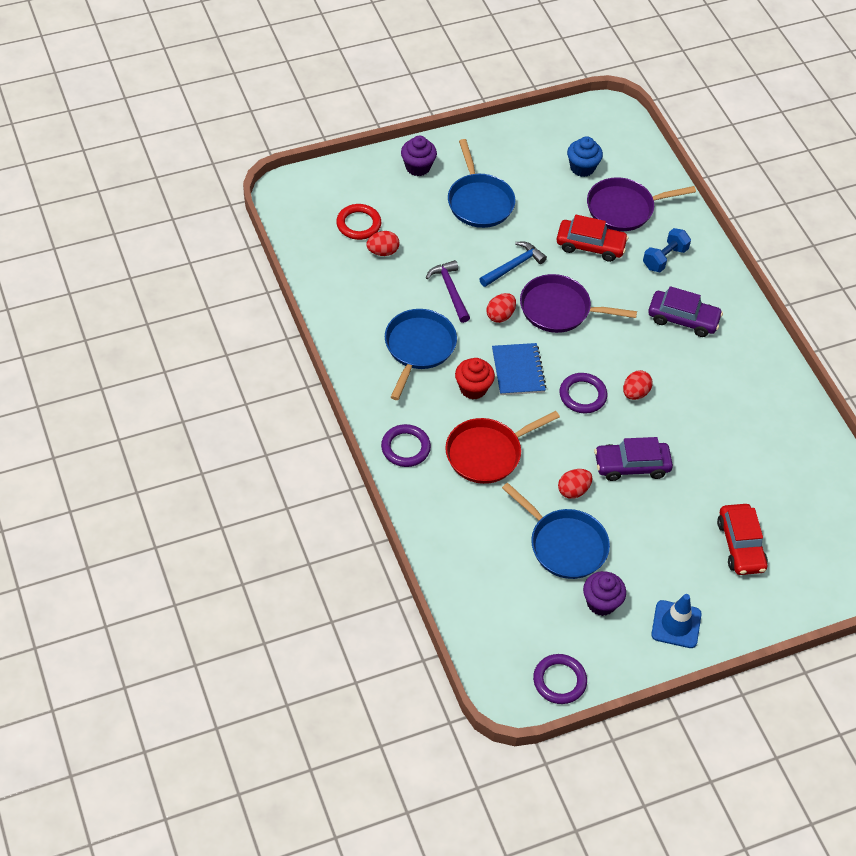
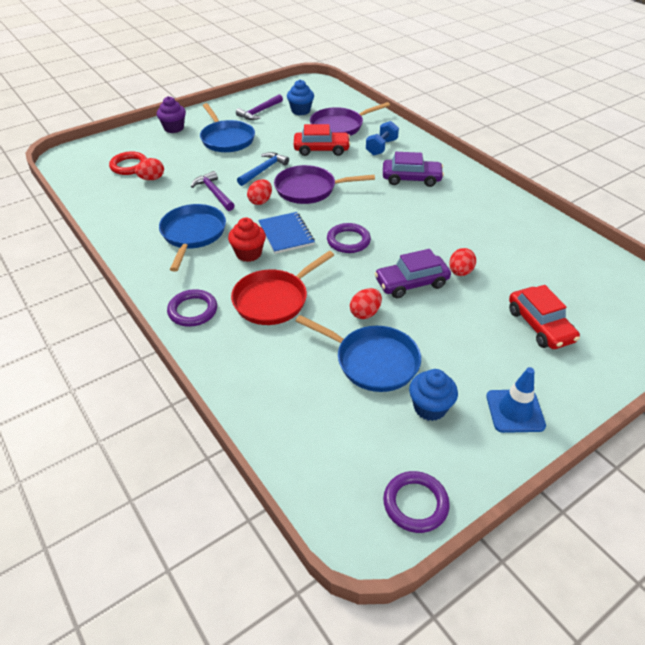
camera: 10 degrees left, 10 degrees down
(529, 159) = (259, 112): none -> purple hammer
(601, 603) = (430, 407): purple cupcake -> blue cupcake
(635, 393) = (393, 231): red egg -> red egg (460, 272)

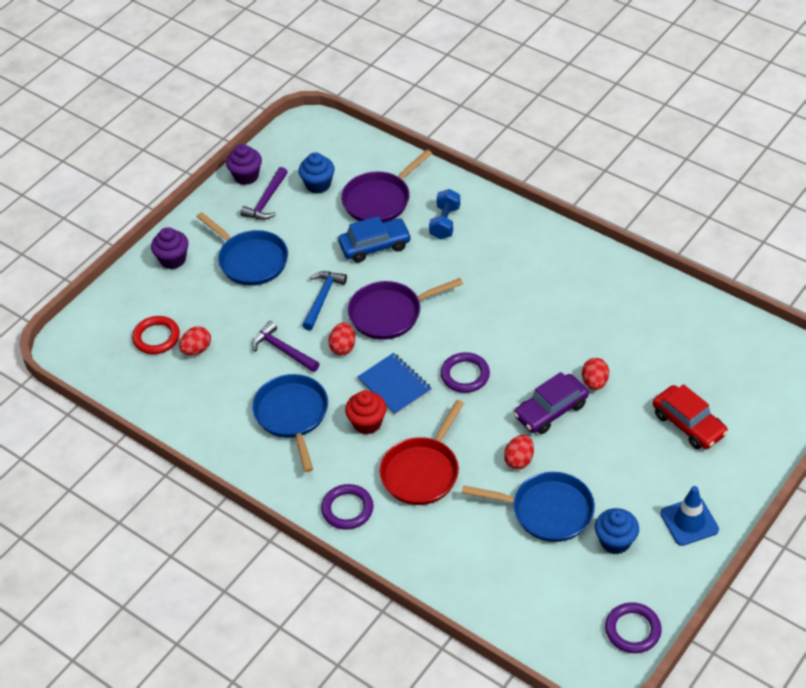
camera: 15 degrees left, 5 degrees up
(254, 98) = (246, 176): none -> purple cupcake
(321, 149) = (375, 246): red car -> blue car
(411, 178) = (498, 264): purple car -> none

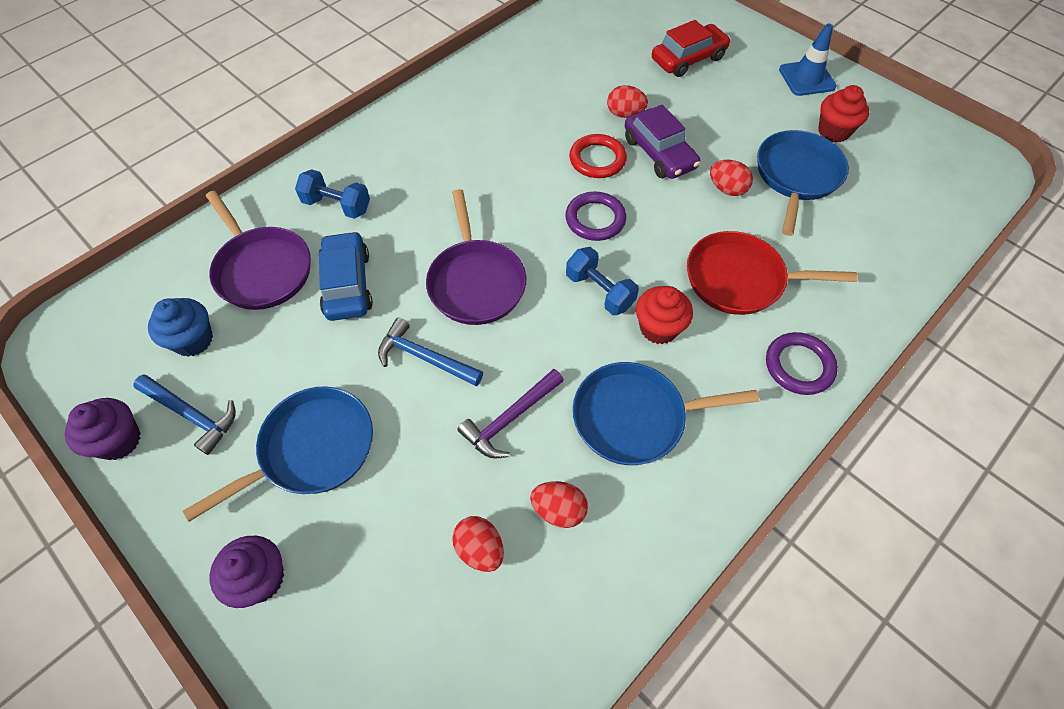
camera: 85 degrees left, 10 degrees up
(156, 337) = (436, 619): red ring -> red ring (597, 159)
(266, 201) = (192, 415): purple hammer -> blue hammer
(343, 347) = (522, 342): red egg -> red egg (558, 510)
(394, 385) = (599, 291): blue notebook -> blue dumbbell
(422, 471) = (740, 279): red pan -> red pan turned 150 degrees clockwise
(615, 541) = (833, 131): blue cupcake -> red cupcake
(632, 630) = (939, 136): purple ring -> none

